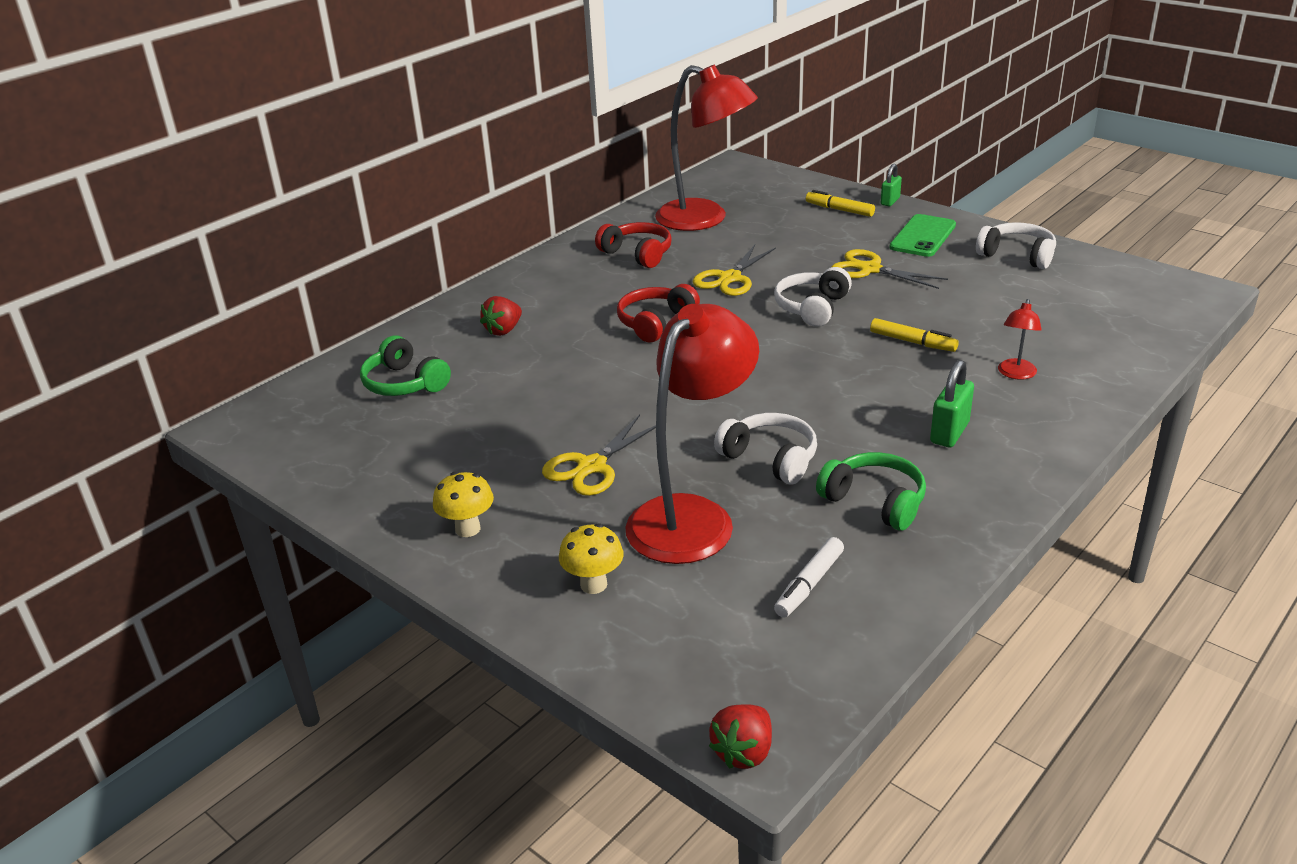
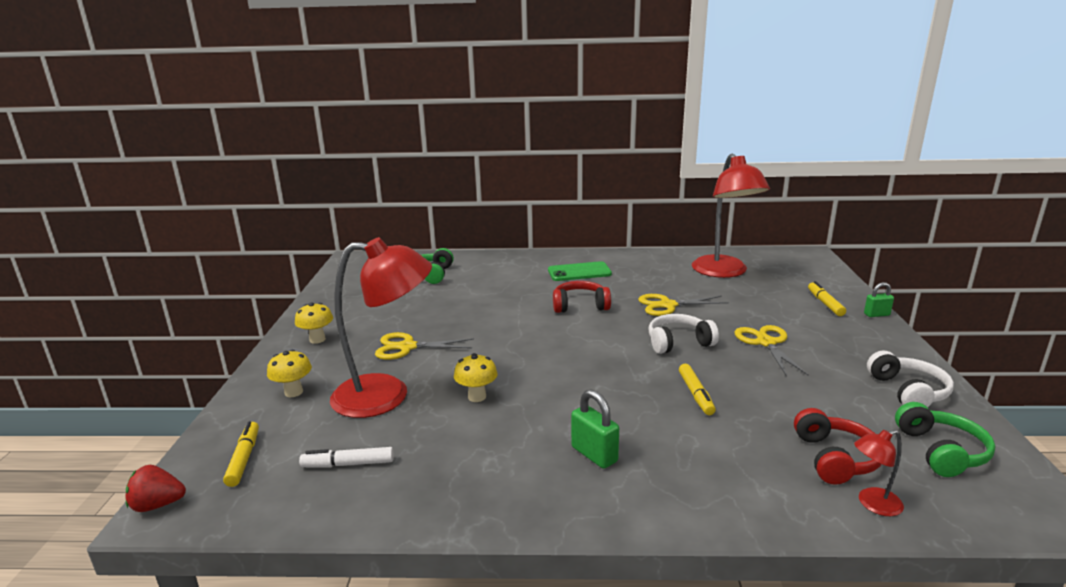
camera: 50 degrees right, 10 degrees down
(503, 330) = (511, 274): red strawberry -> none
(637, 254) = (647, 272): red headphones -> red headphones (835, 458)
(712, 661) = (244, 459): none -> yellow marker
(770, 458) = (477, 397): white headphones -> yellow mushroom
(875, 501) = (468, 454): green headphones -> green headphones (941, 451)
(923, 236) = (853, 344): green phone -> green phone (579, 272)
(949, 433) = (594, 454): green padlock -> green padlock turned 60 degrees clockwise
(1015, 374) = (721, 455): red lamp -> red lamp (872, 504)

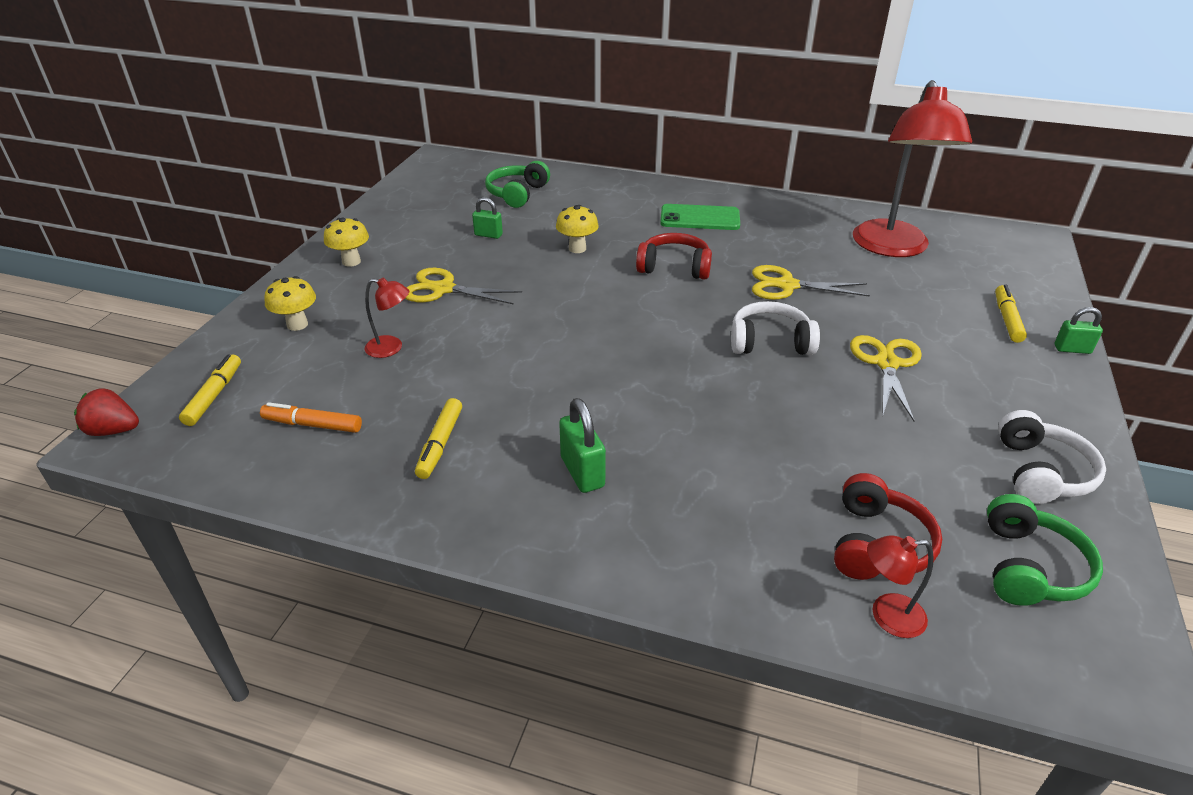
camera: 15 degrees right, 15 degrees up
(348, 464) = (312, 425): white marker -> orange marker
(387, 395) = (391, 348): red lamp -> red lamp, size x0.42
(423, 305) = (488, 235): none -> green padlock
(477, 397) = (488, 369): yellow mushroom -> yellow mushroom (577, 248)
(696, 394) = (750, 419): yellow marker -> yellow marker (440, 444)

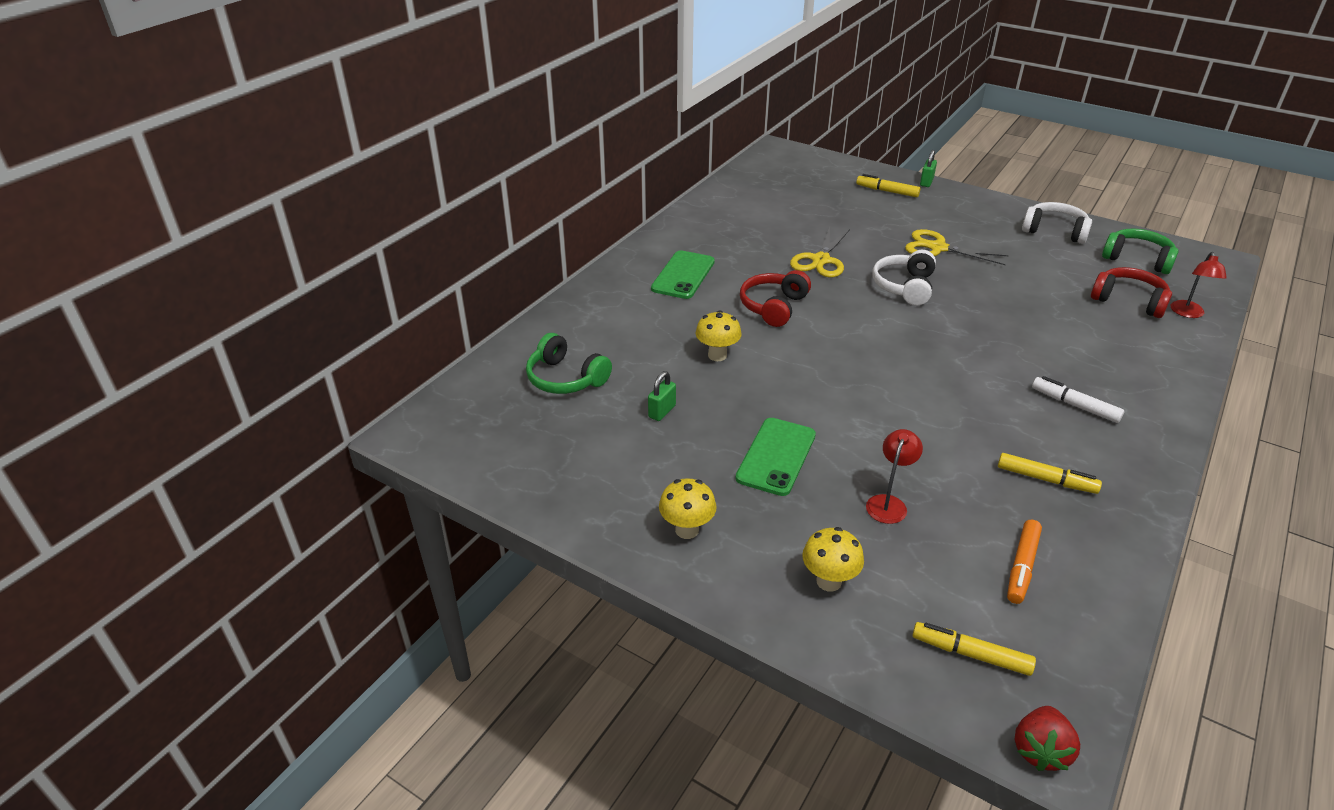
camera: 75 degrees left, 0 degrees up
(443, 289) = (776, 456): yellow scissors -> green phone
(582, 472) = (1075, 405): green padlock -> white marker
(892, 248) = (774, 202): red lamp -> none

